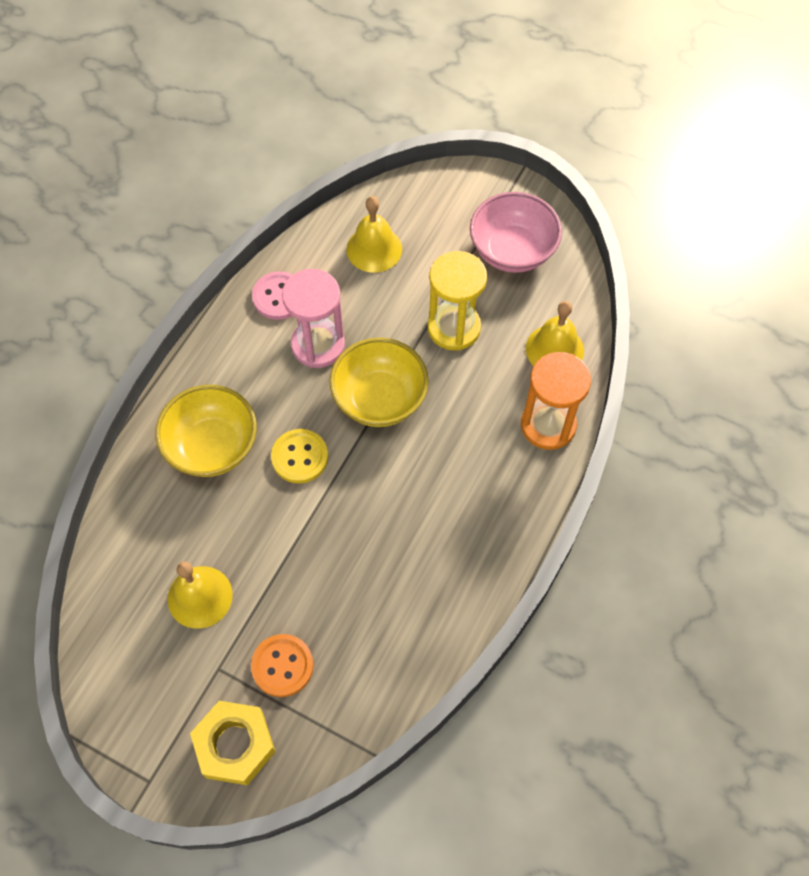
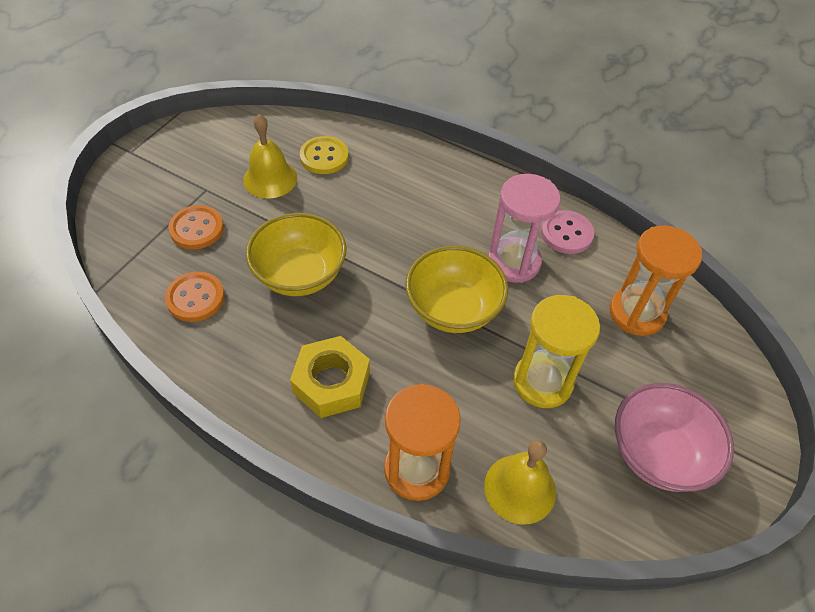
camera: 90 degrees right, 10 degrees down
(212, 446) = (407, 186): yellow bowl -> yellow bowl (299, 275)
(235, 745) = (140, 199): yellow nut -> yellow nut (331, 382)
(300, 457) = (392, 245): yellow button -> yellow button (324, 157)
(374, 249) = (636, 313): yellow bell -> orange hourglass
(381, 646) = (195, 298): none -> orange button

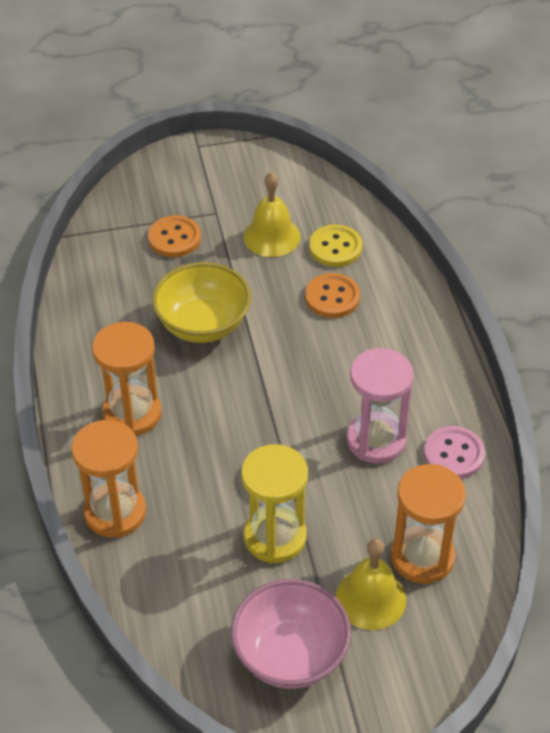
camera: 50 degrees right, 5 degrees down
(195, 298) = (116, 287): orange button -> orange button (332, 297)
(331, 382) = (132, 413): yellow nut -> orange hourglass
(453, 309) = (280, 435): yellow bowl -> none
(520, 488) = (163, 583): yellow bell -> yellow bell (370, 598)

